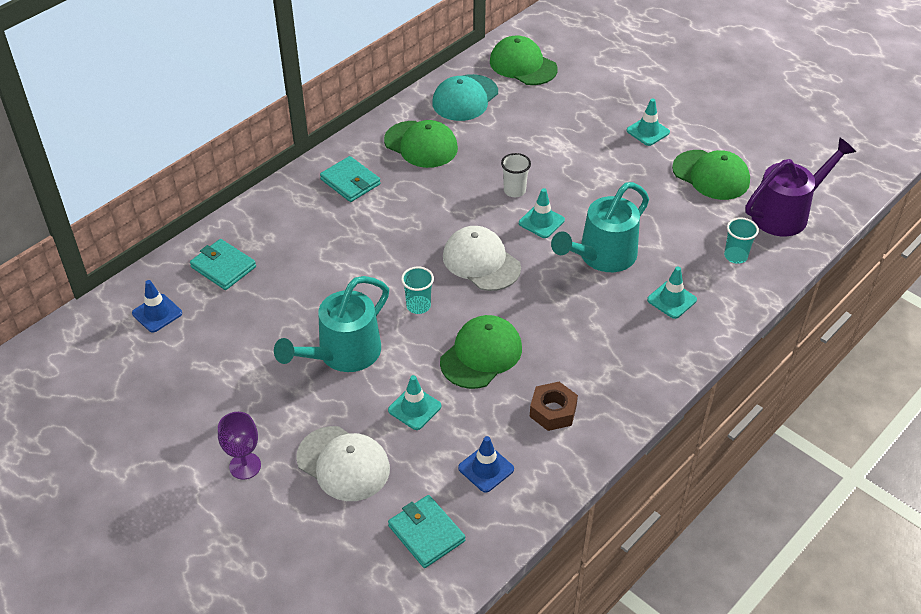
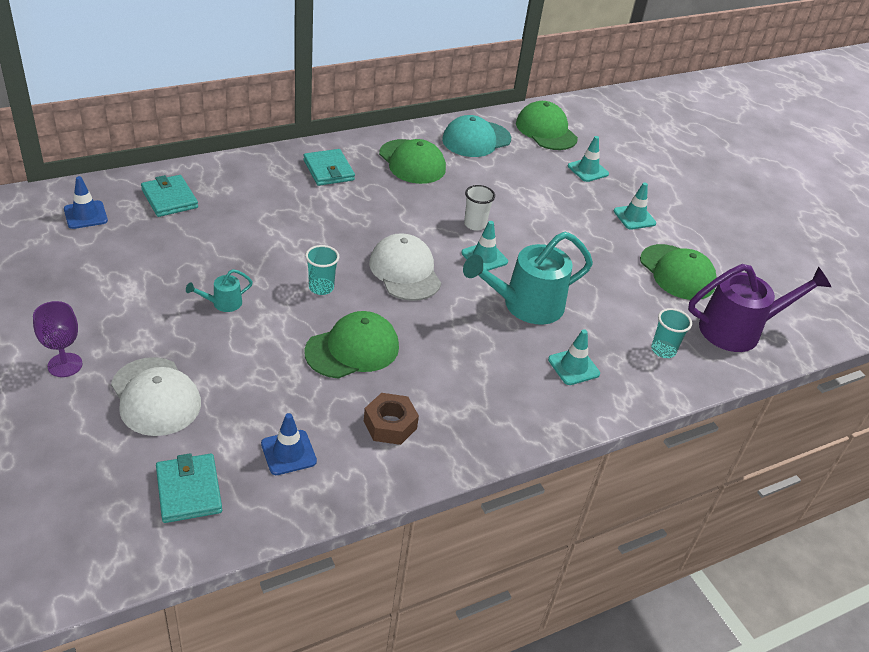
camera: 15 degrees right, 5 degrees down
(342, 354) = (223, 303): turquoise watering can -> turquoise watering can, size x0.45
(414, 408) = (257, 373): turquoise traffic cone -> turquoise traffic cone (588, 170)

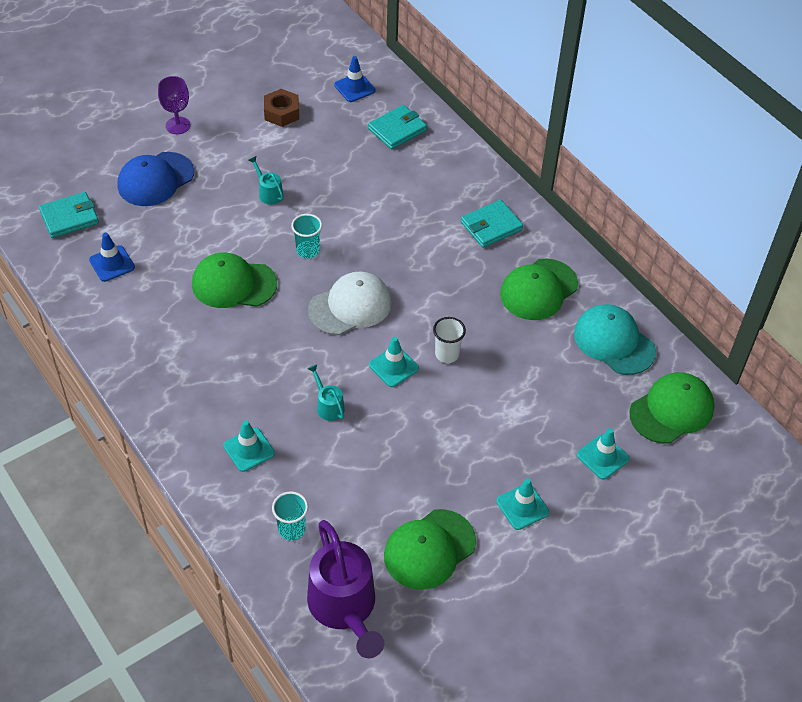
camera: 85 degrees right, 10 degrees up
(155, 397) = (155, 179): white cap -> blue cap
(352, 349) = (234, 284): green cap -> green cap turned 135 degrees clockwise
(390, 424) = (151, 320): brown nut -> brown nut (281, 113)
(525, 305) = (328, 406): turquoise watering can -> turquoise watering can, size x0.45

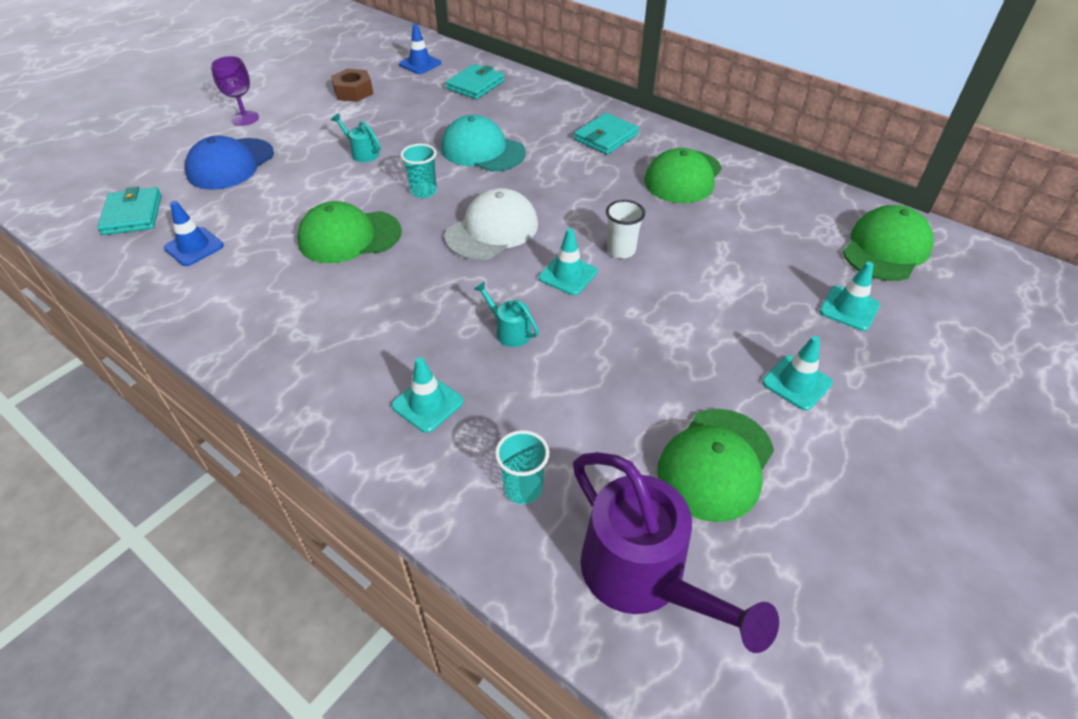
camera: 15 degrees left, 5 degrees down
(69, 217) = (132, 215): turquoise wallet -> turquoise wallet turned 60 degrees counterclockwise
(614, 342) = (786, 203): turquoise cap -> turquoise cap (482, 150)

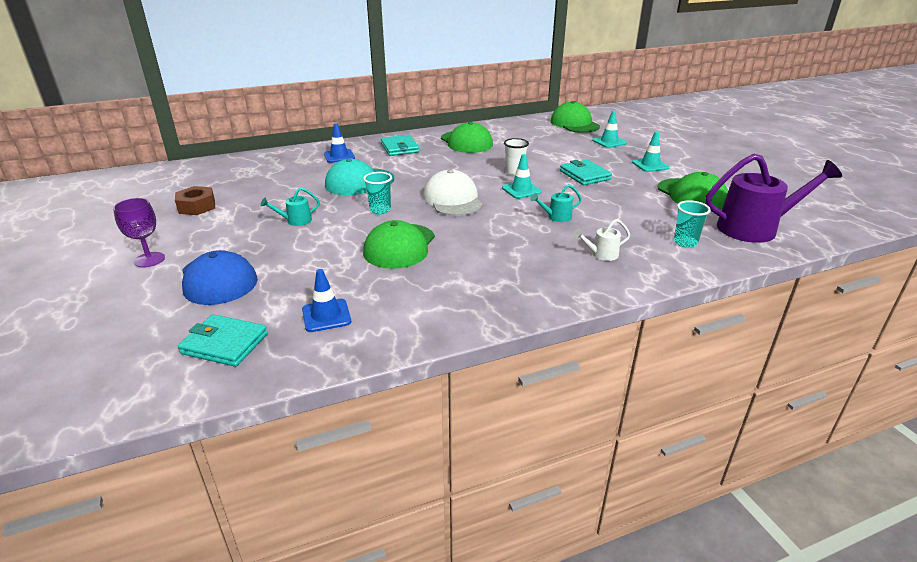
camera: 60 degrees left, 15 degrees down
(420, 64) = (204, 175): blue traffic cone -> blue traffic cone (339, 156)
(427, 404) = (601, 254): turquoise traffic cone -> white watering can
(475, 85) = (271, 166): turquoise wallet -> turquoise wallet (585, 175)

